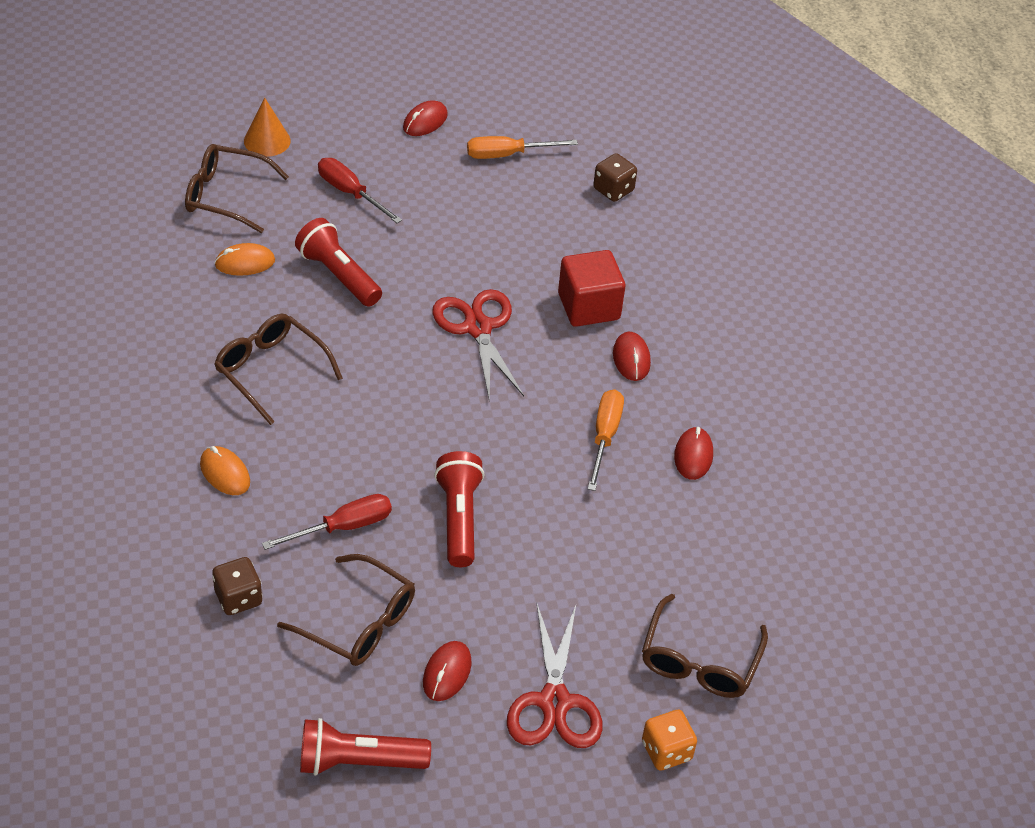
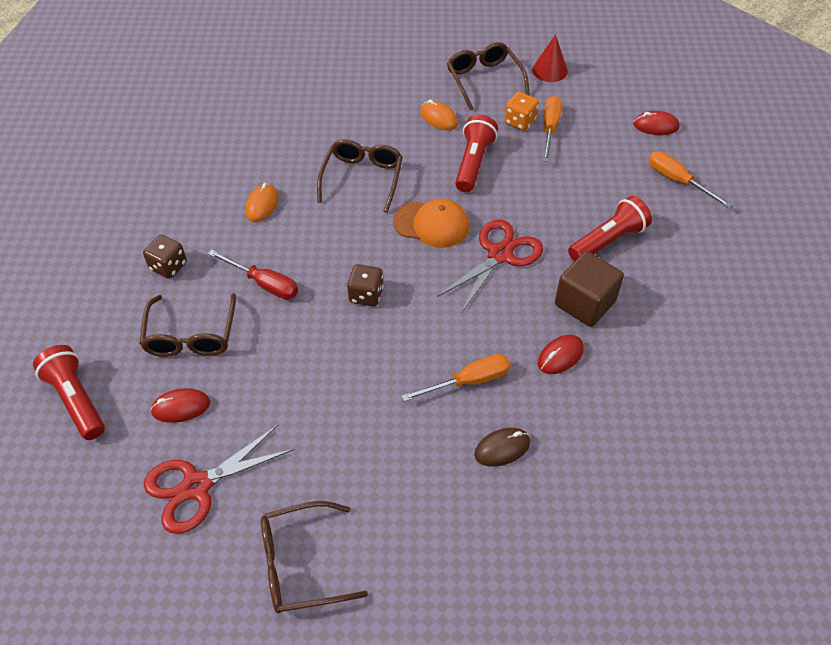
camera: 60 degrees right, 5 degrees up
(267, 141) = (549, 70): orange cone -> red cone
(350, 193) = (550, 128): red screwdriver -> orange screwdriver
(390, 354) = (431, 224): none -> orange cap
(459, 518) = (321, 339): red flashlight -> red flashlight (608, 241)
(588, 306) = (584, 303): red cube -> brown cube
(613, 190) = (715, 254): brown dice -> brown dice (366, 295)
(666, 751) = (197, 588): orange dice -> orange dice (520, 121)
(693, 456) = (502, 448): red mouse -> brown mouse

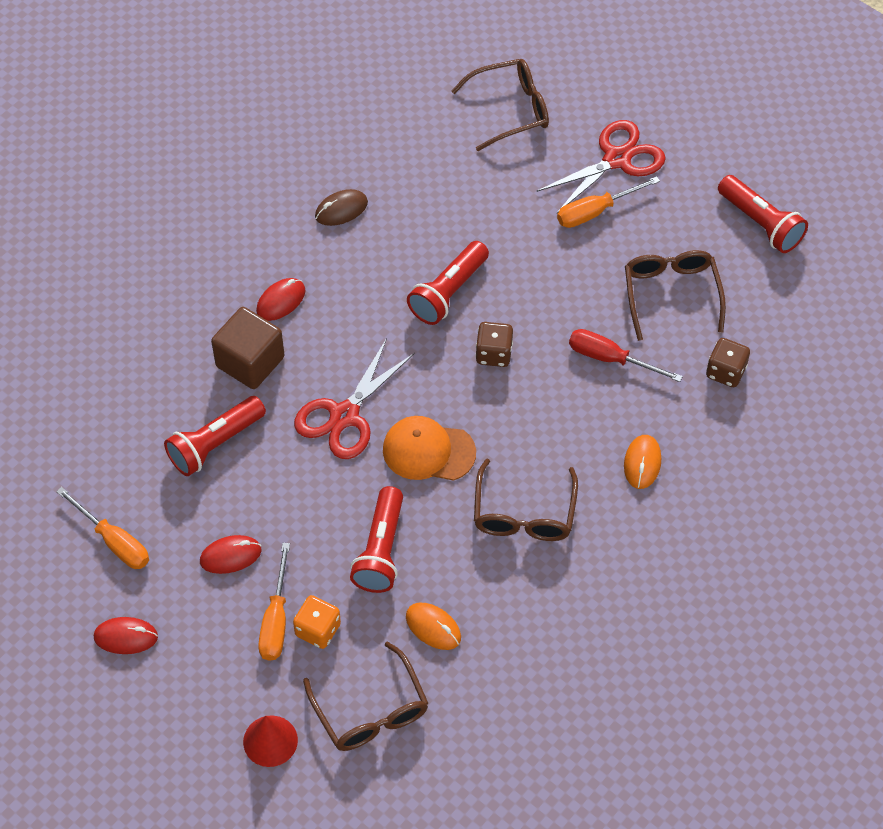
camera: 175 degrees right, 5 degrees up
(181, 407) = (656, 224): red mouse -> red mouse (230, 556)
(400, 352) = (448, 293): none -> red flashlight
(469, 381) = (375, 269): orange screwdriver -> orange screwdriver (595, 211)

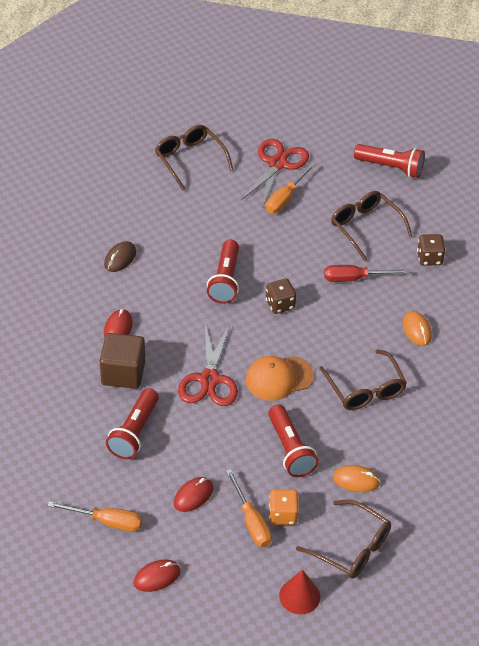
camera: 30 degrees left, 10 degrees down
(510, 110) = (190, 160): brown glasses -> brown glasses turned 75 degrees counterclockwise

